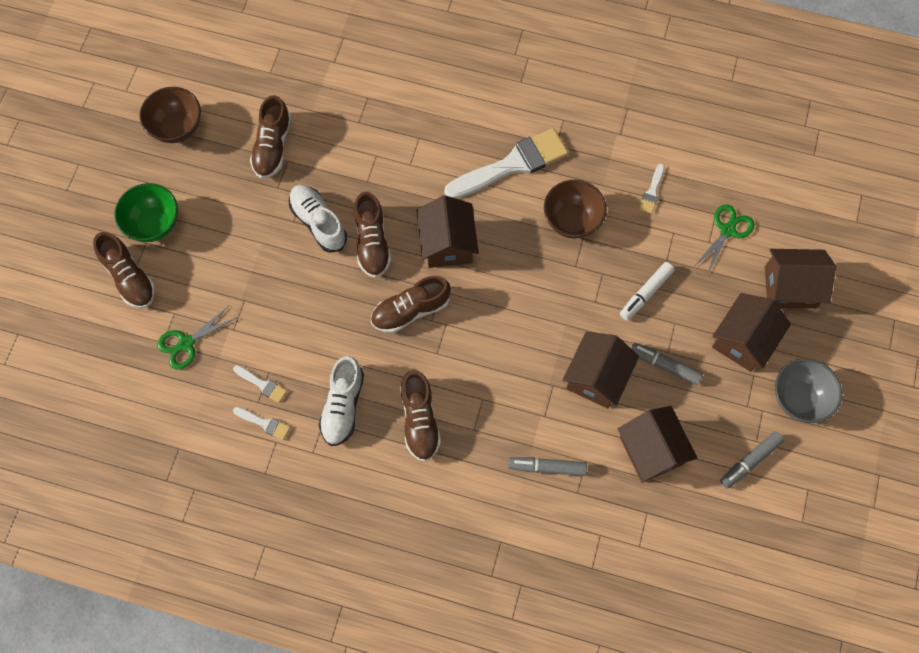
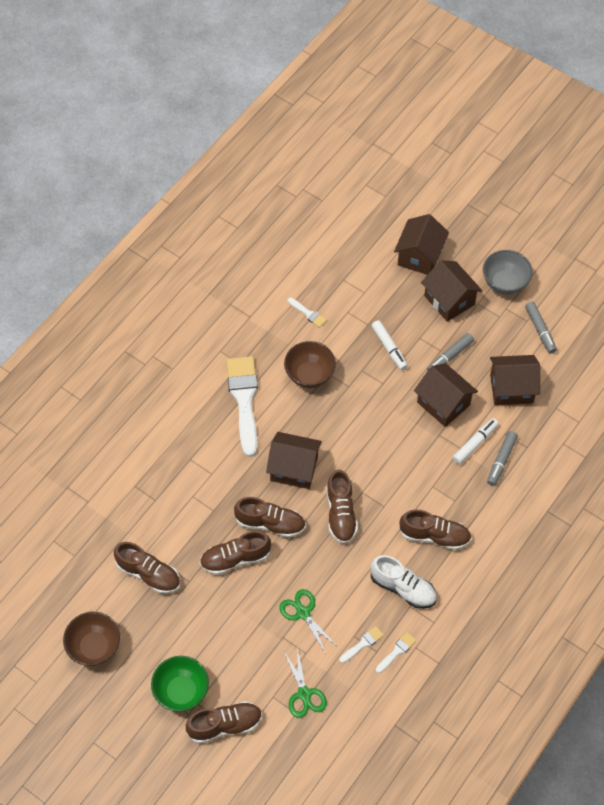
camera: 70 degrees left, 10 degrees down
(318, 222) = (235, 558): white shoe -> brown shoe
(558, 430) = (475, 443): none -> white marker
(727, 230) = (360, 277): green scissors -> green scissors (303, 613)

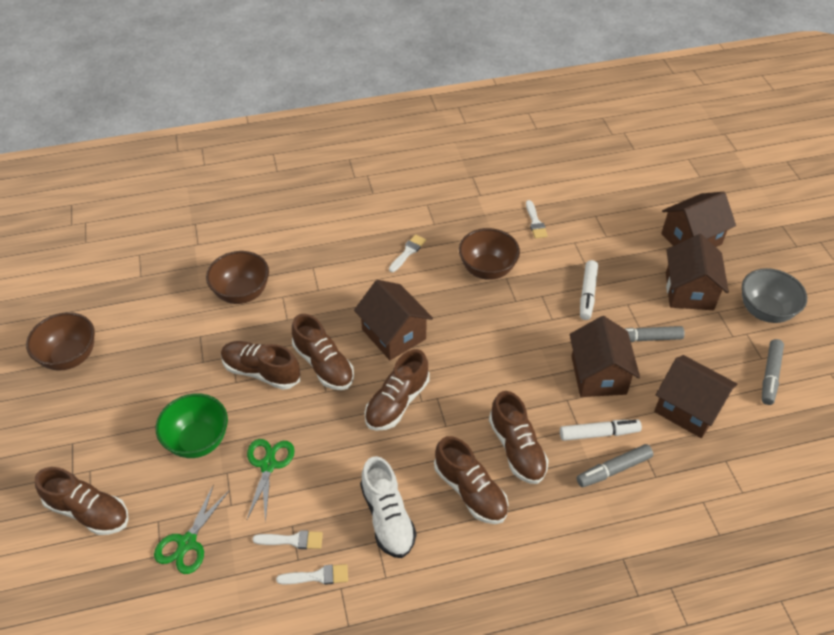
camera: 40 degrees right, 10 degrees down
(148, 574) = (178, 331): brown shoe -> brown shoe (517, 449)
(162, 514) = (242, 293): none -> brown bowl
(181, 691) = (90, 449): green bowl -> green bowl (198, 440)
(244, 400) = (408, 252): white brush -> white brush, size x0.43

